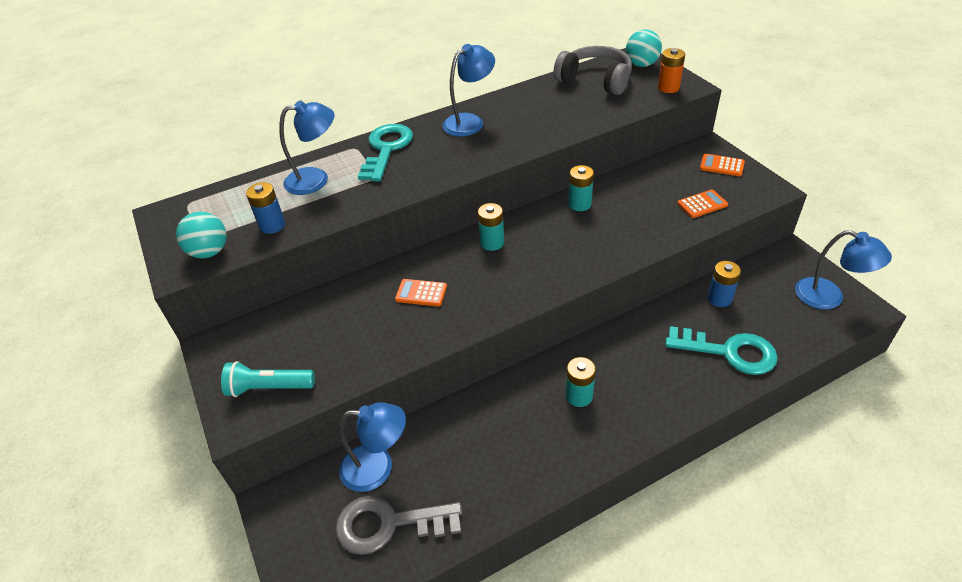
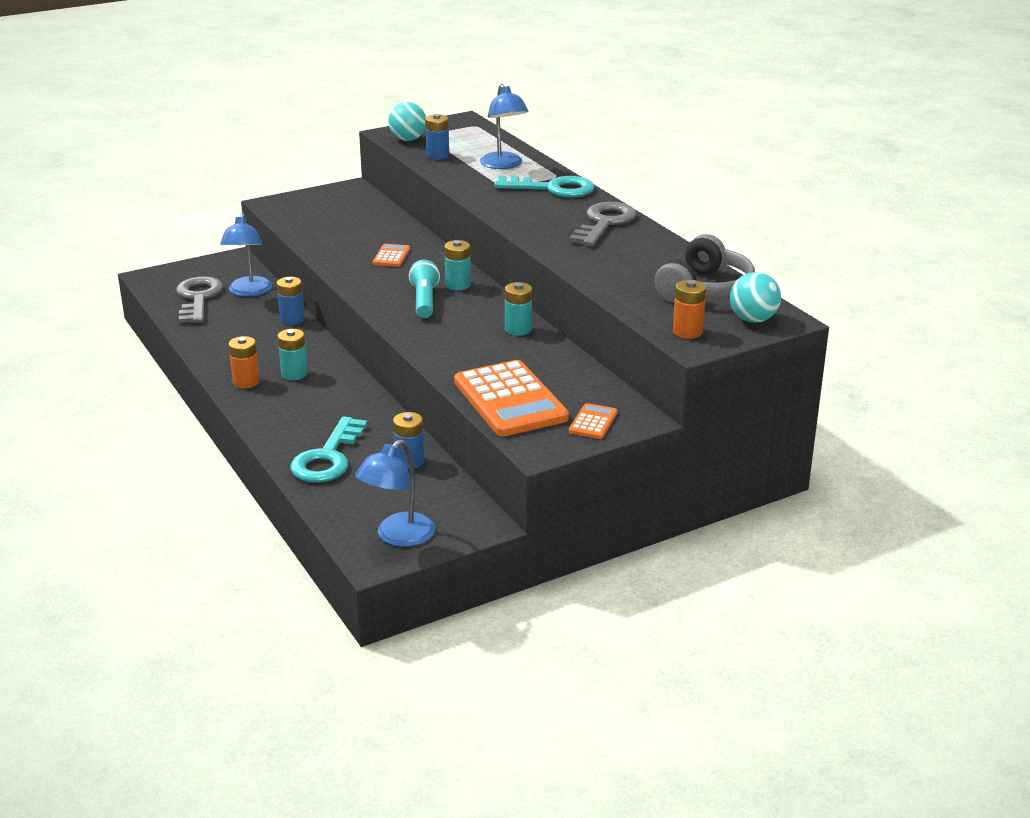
camera: 85 degrees right, 15 degrees down
(269, 388) = (300, 210): turquoise flashlight -> turquoise flashlight (424, 301)
(454, 413) = (292, 319): none -> blue battery
(470, 122) = (604, 223): blue lamp -> grey key
(600, 436) = (246, 382): none -> orange battery
(702, 204) = (510, 400): orange calculator -> orange calculator, size x2.23

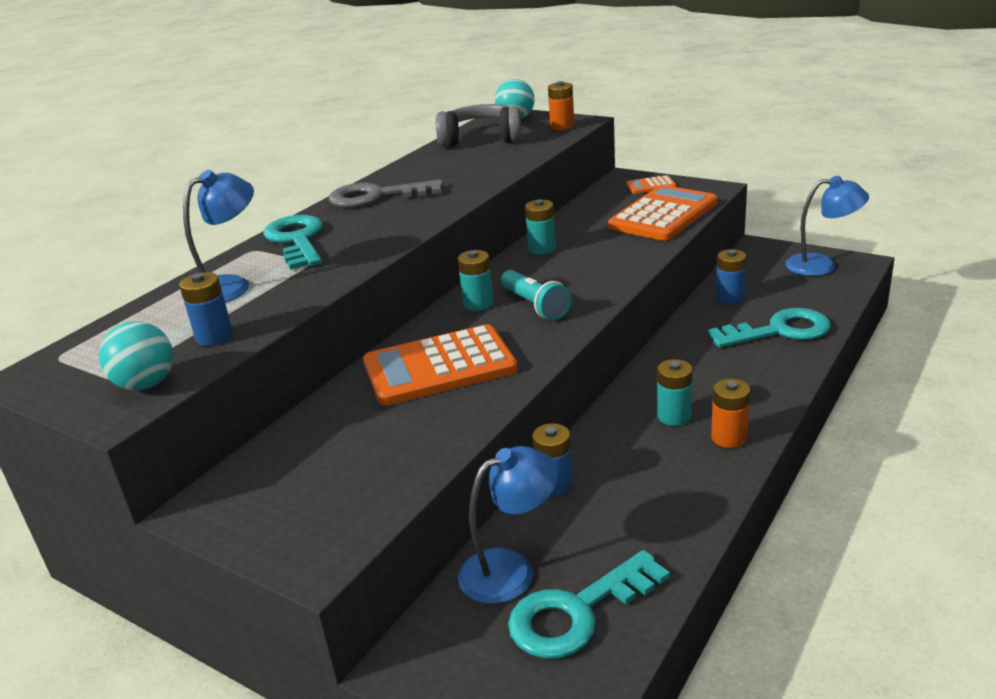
camera: 115 degrees left, 0 degrees up
(198, 298) = (577, 612): grey key -> turquoise key
(391, 256) = (439, 367): orange calculator -> orange calculator, size x2.23
(424, 301) = (535, 305): turquoise flashlight -> turquoise flashlight turned 90 degrees counterclockwise

